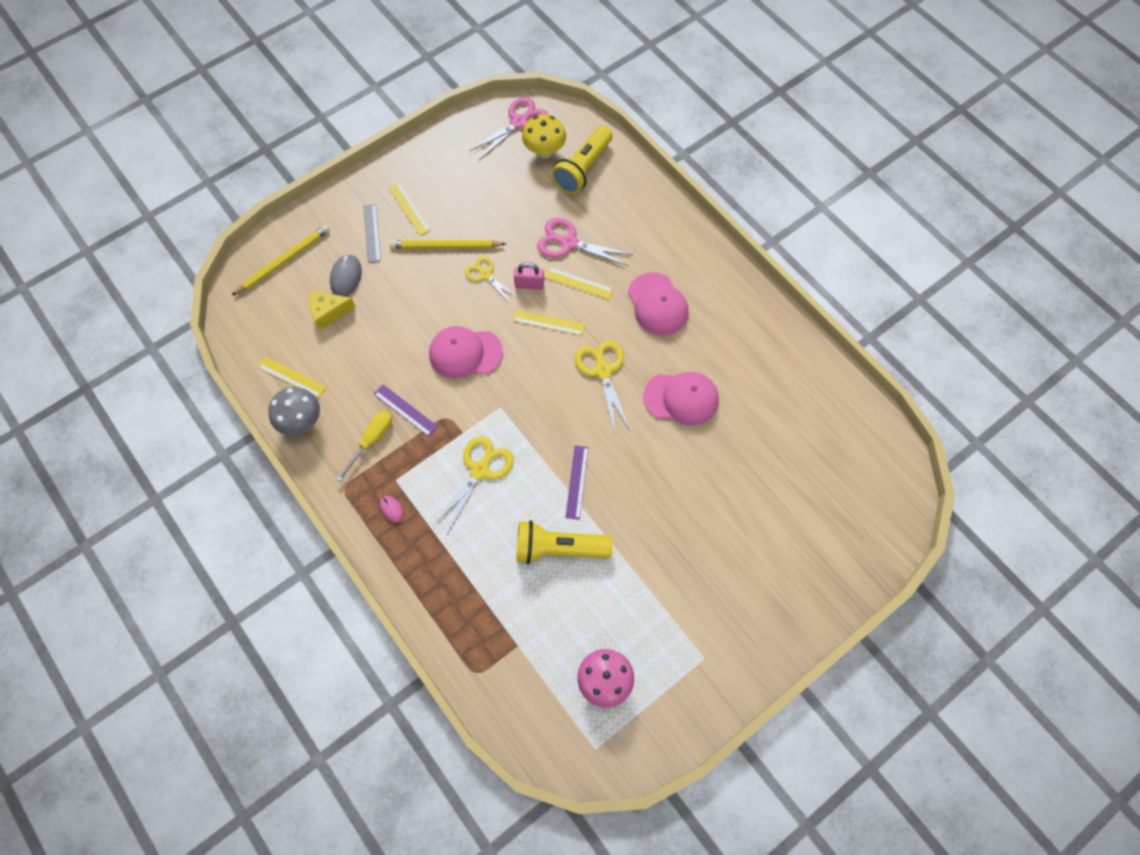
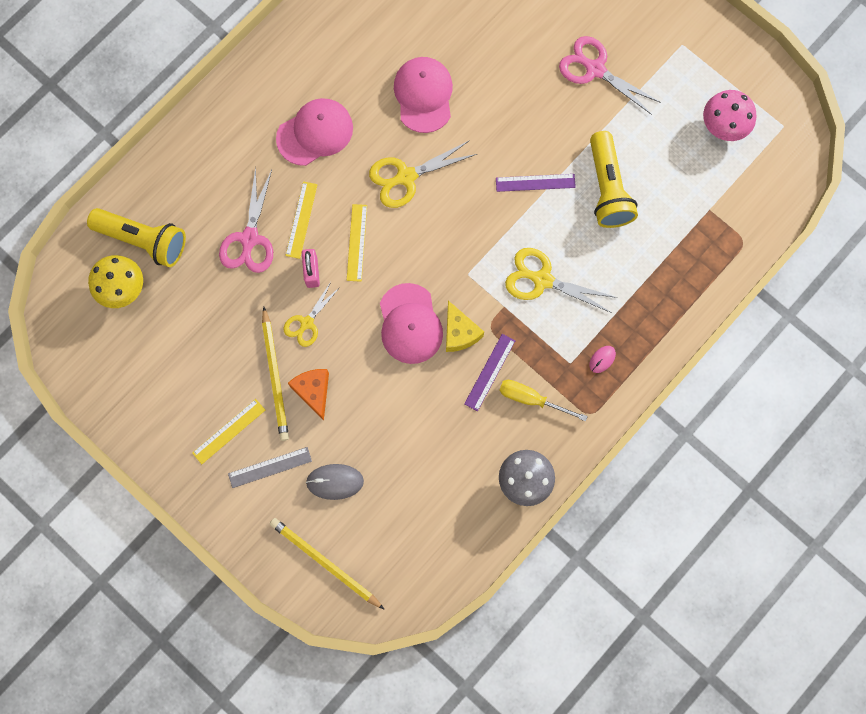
camera: 100 degrees left, 10 degrees up
(292, 377) = (473, 507): yellow ruler -> none
(329, 312) = (385, 489): yellow cheese -> yellow cheese (459, 333)
(425, 272) = (313, 391): none -> orange cheese
(519, 122) = (82, 327): pink scissors -> pink scissors (595, 69)

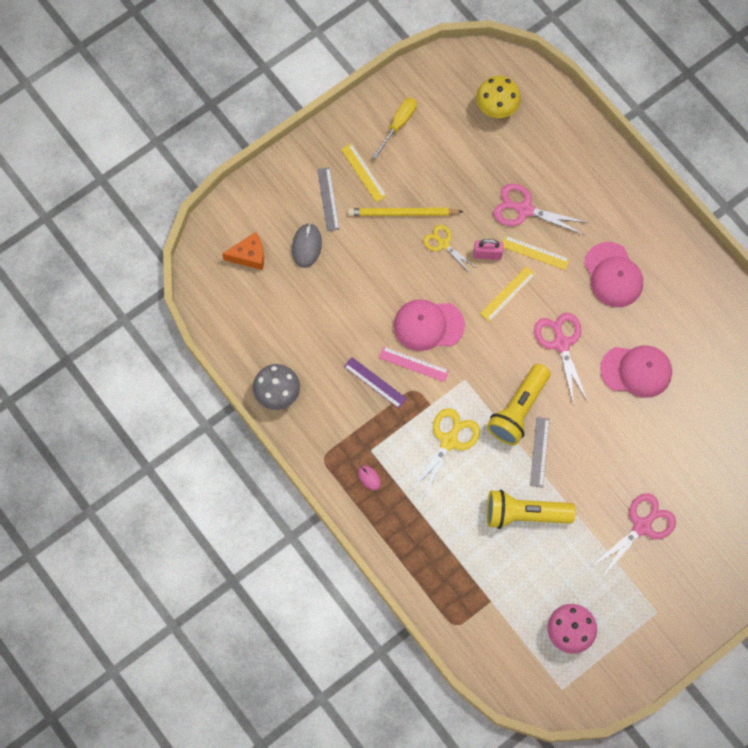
camera: 100 degrees right, 5 degrees down
(143, 240) = (536, 128): yellow flashlight -> yellow flashlight (518, 410)
(313, 391) = (384, 241): orange cheese -> orange cheese (249, 256)
(325, 563) = (243, 229): yellow pencil -> none
(357, 242) = (507, 294): yellow ruler -> yellow ruler turned 60 degrees counterclockwise
(406, 177) = (561, 343): yellow scissors -> pink scissors
(459, 333) = (413, 364): yellow cheese -> pink ruler
(531, 399) = (345, 412): yellow screwdriver -> yellow screwdriver (398, 124)
(535, 182) = (539, 452): purple ruler -> grey ruler

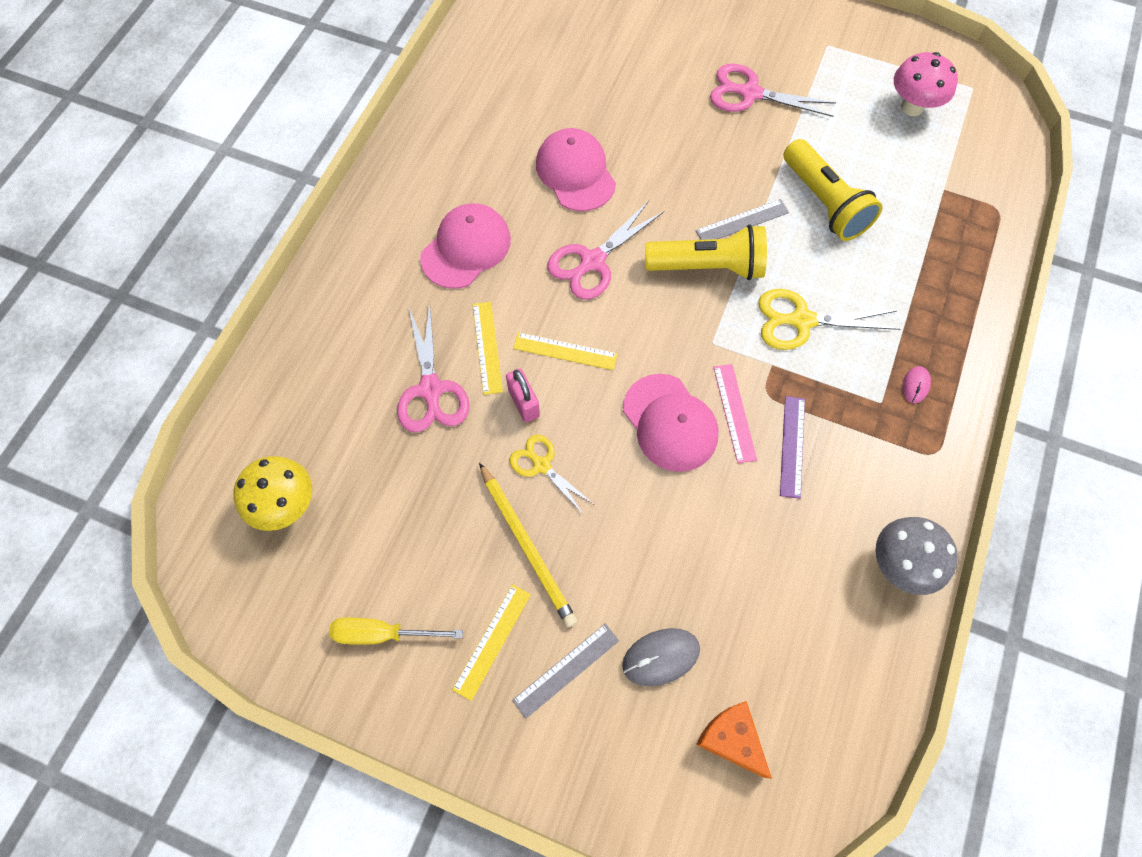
camera: 120 degrees left, 5 degrees down
(443, 244) = (541, 465): yellow scissors -> yellow scissors turned 120 degrees clockwise

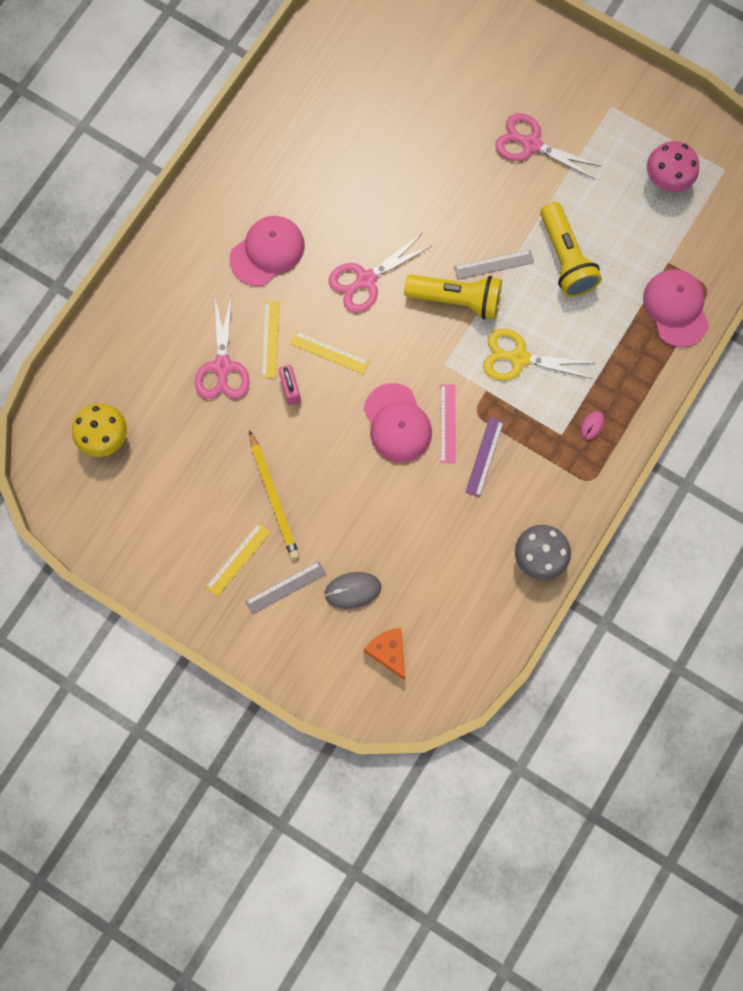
camera: 10 degrees right, 10 degrees up
(382, 634) = (163, 541): yellow screwdriver -> none
(541, 465) = (295, 439): yellow scissors -> none
(575, 172) = (367, 197): pink cap -> pink cap (676, 308)

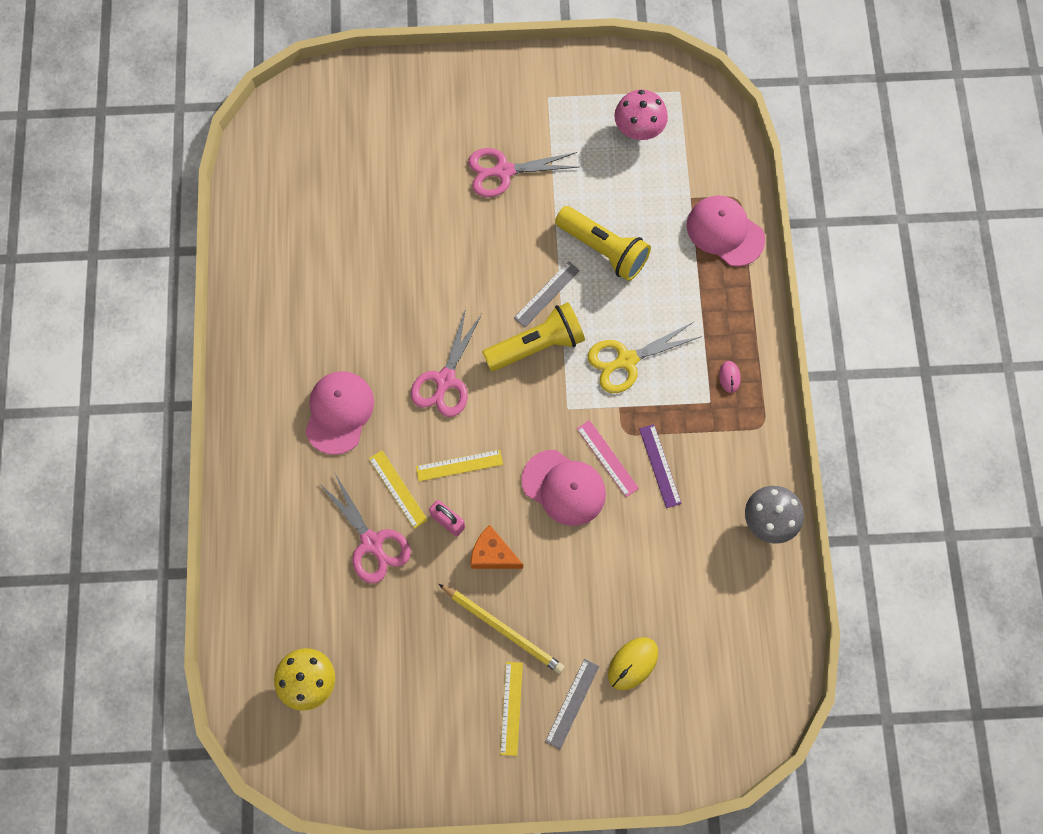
camera: 35 degrees left, 5 degrees down
(352, 590) = (632, 663): grey mouse -> yellow mouse
(388, 652) = (703, 696): orange cheese -> orange cheese (493, 554)

